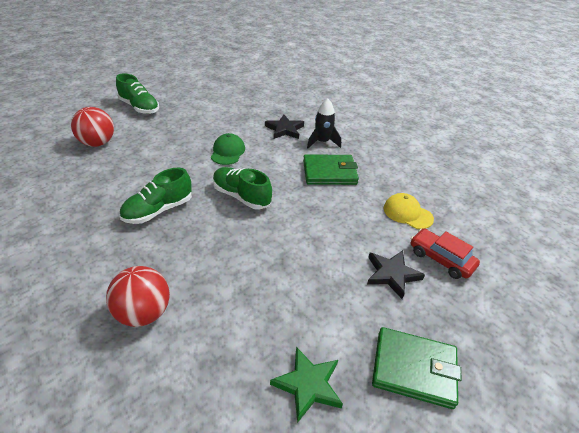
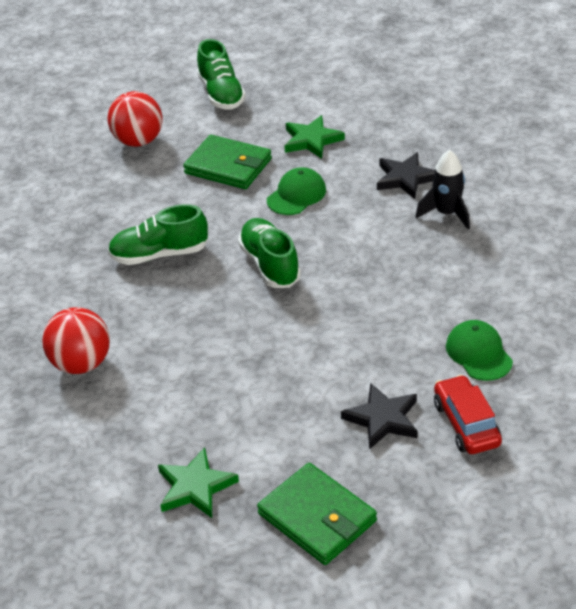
camera: 35 degrees right, 0 degrees up
(215, 121) = (312, 140): none -> green star
(329, 172) = (417, 264): green wallet -> green wallet (228, 166)
(407, 213) = (478, 353): yellow cap -> green cap

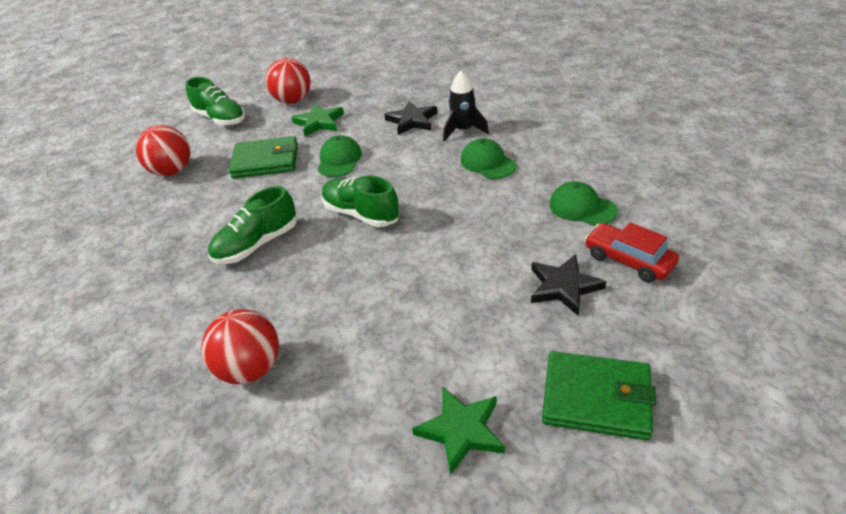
camera: 30 degrees left, 0 degrees up
(307, 100) = (293, 101): none -> red ball
(435, 263) = (487, 162): none -> green cap

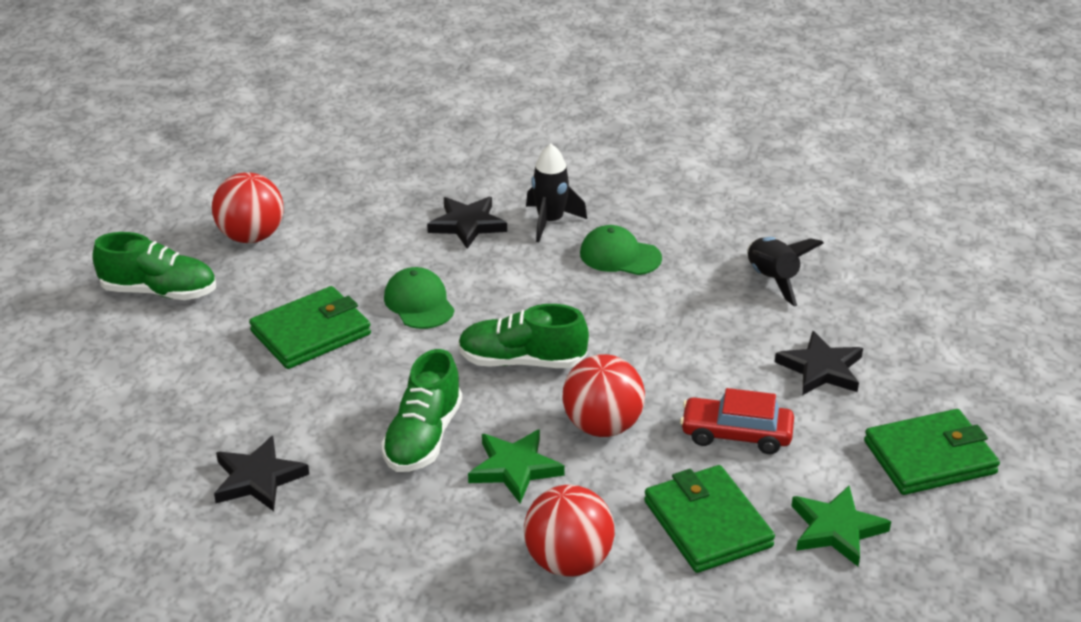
camera: 35 degrees left, 5 degrees down
(150, 238) = (258, 478): none -> black star
(172, 171) = (176, 386): red ball -> red ball (602, 426)
(319, 122) = (331, 259): green star -> green star (515, 468)
(368, 381) = (707, 524): none -> green wallet
(582, 207) = (772, 280): green cap -> black rocket
(628, 260) = (862, 322): red car -> red car (736, 434)

